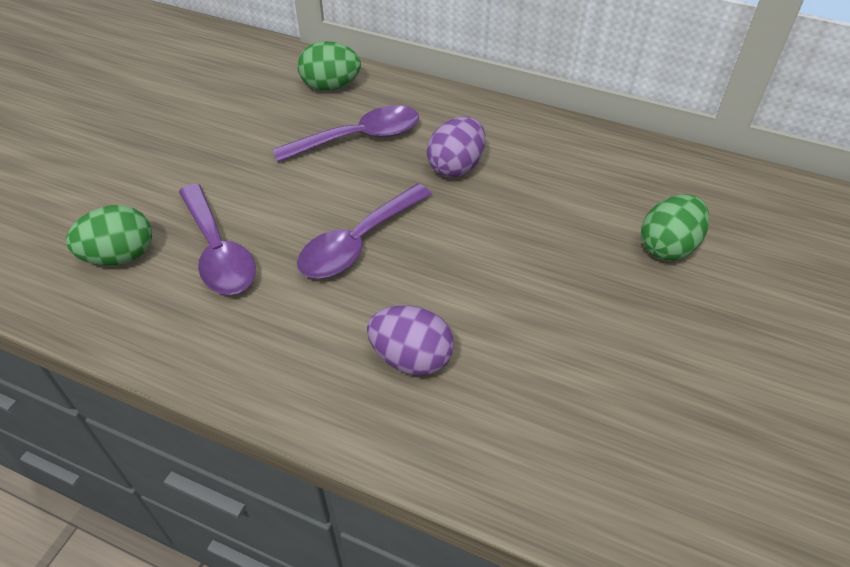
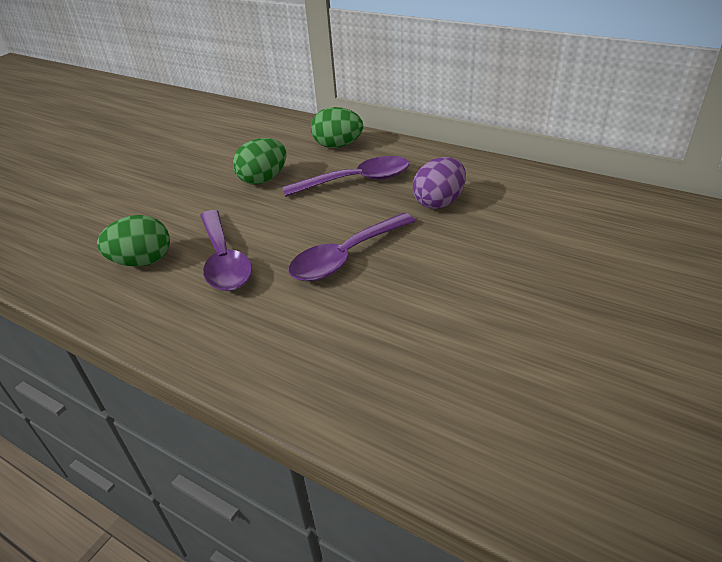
camera: 10 degrees right, 10 degrees down
(411, 358) = (383, 351): purple egg -> none
(668, 247) = (639, 268): green egg -> green egg (263, 179)

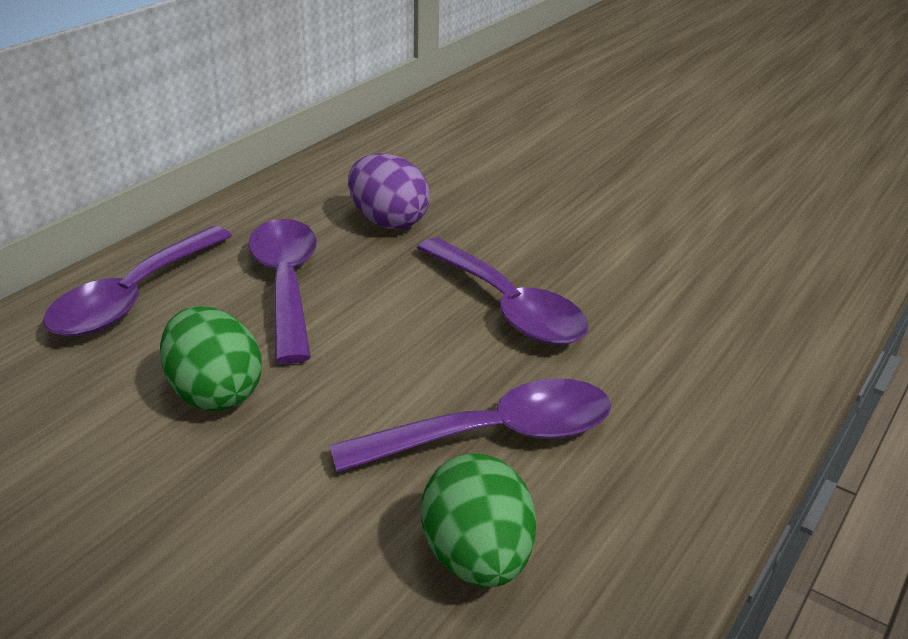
camera: 90 degrees left, 5 degrees down
(338, 145) = (133, 297): green egg -> purple spoon

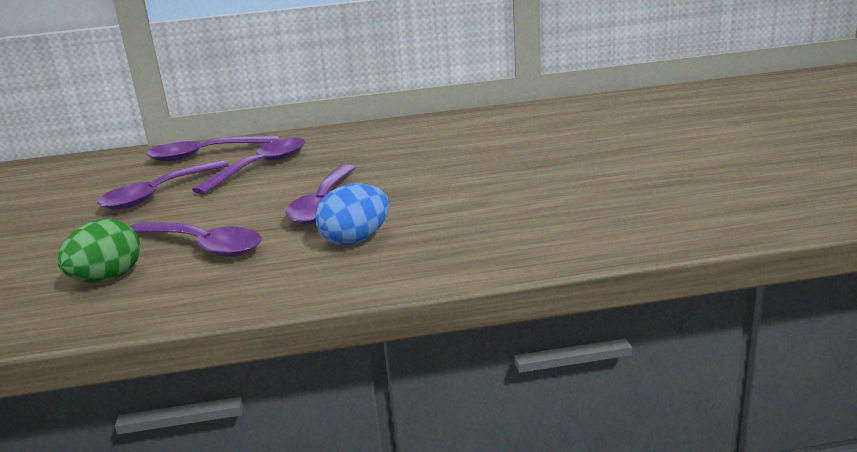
camera: 50 degrees right, 10 degrees down
(215, 393) = (158, 194): green egg -> purple spoon
(388, 221) = (357, 155): purple egg -> none
(650, 336) = (356, 240): none -> blue egg

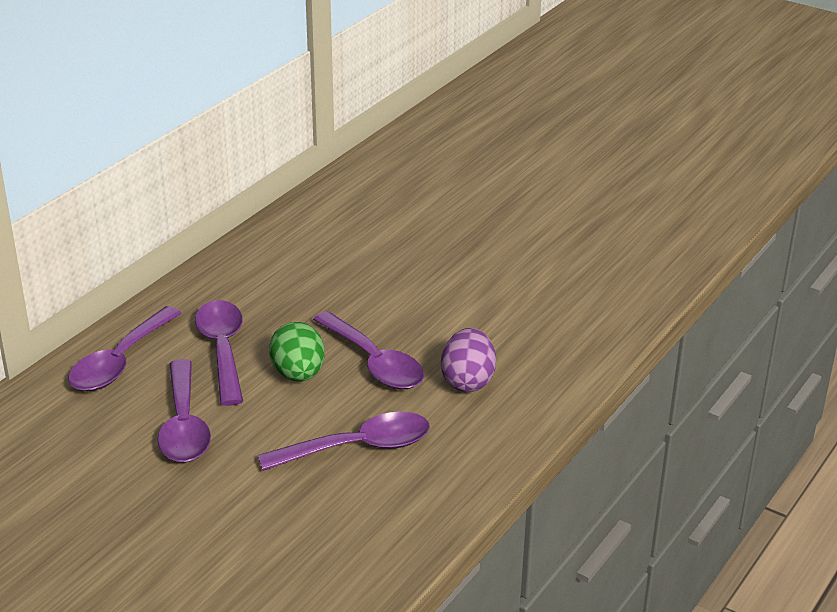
camera: 50 degrees left, 10 degrees up
(107, 278) = (342, 514): green egg -> green egg (298, 374)
(356, 240) = (468, 381): blue egg -> purple egg

